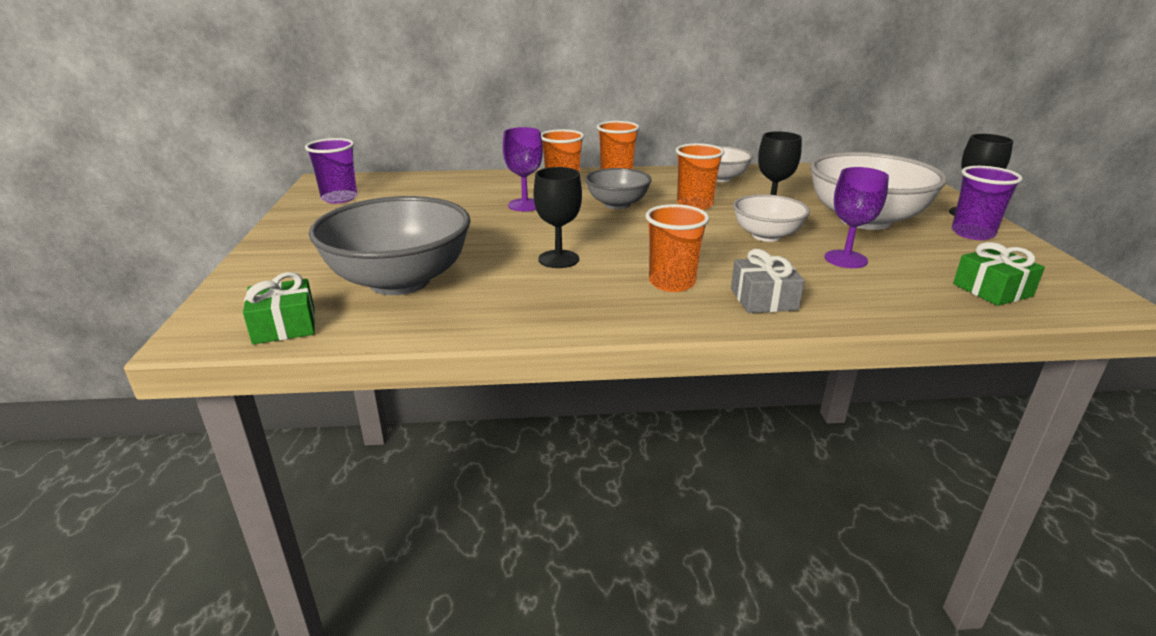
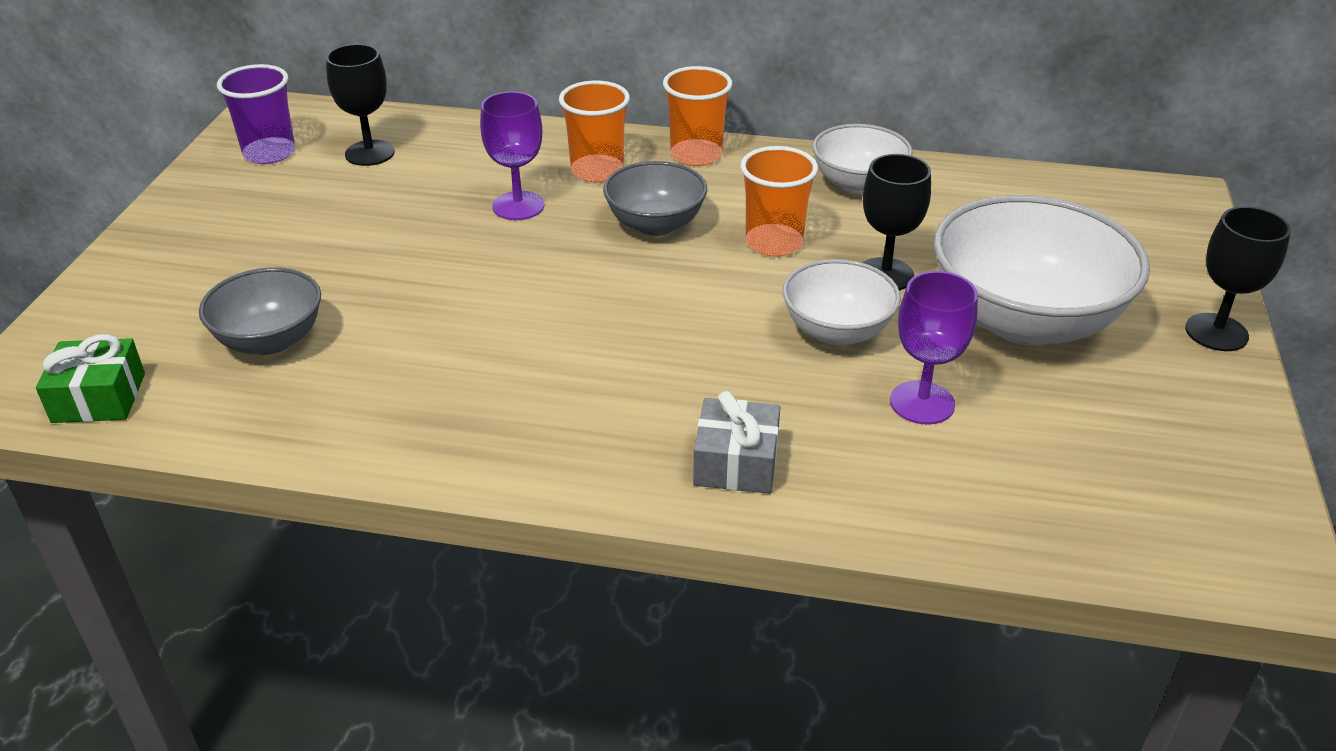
camera: 15 degrees right, 10 degrees up
(400, 281) = (270, 340): grey bowl -> grey bowl, size x0.56
(558, 259) = (500, 331): black goblet -> black goblet (369, 153)
(672, 283) = (627, 407): orange cup -> none
(972, 233) = (1182, 380): purple cup -> none
(992, 290) = (1101, 508): green gift -> none

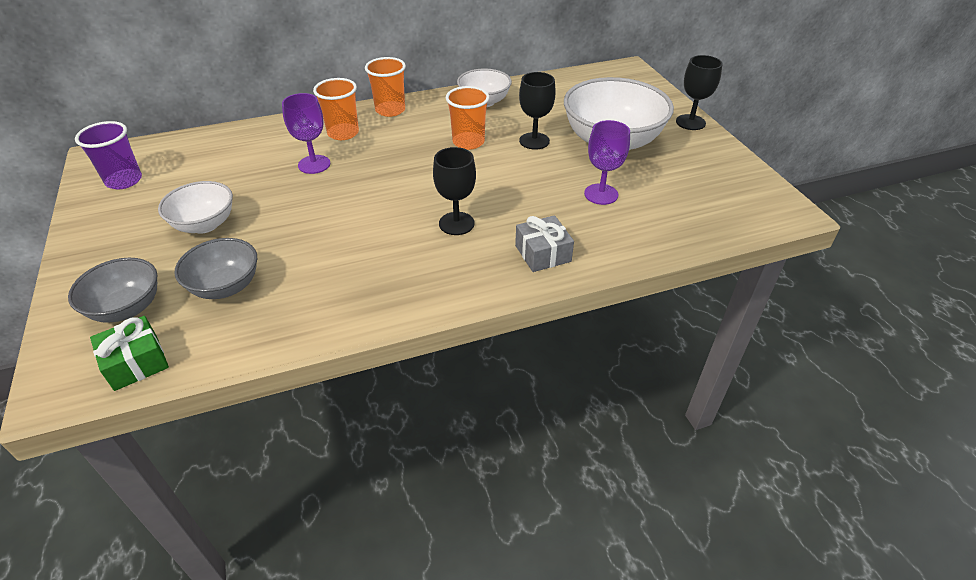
camera: 30 degrees left, 5 degrees up
(369, 153) = (194, 162): black goblet -> black goblet (456, 223)
(655, 224) = (399, 151): grey bowl -> grey bowl (127, 308)
(837, 331) = (535, 174): white bowl -> white bowl (205, 224)

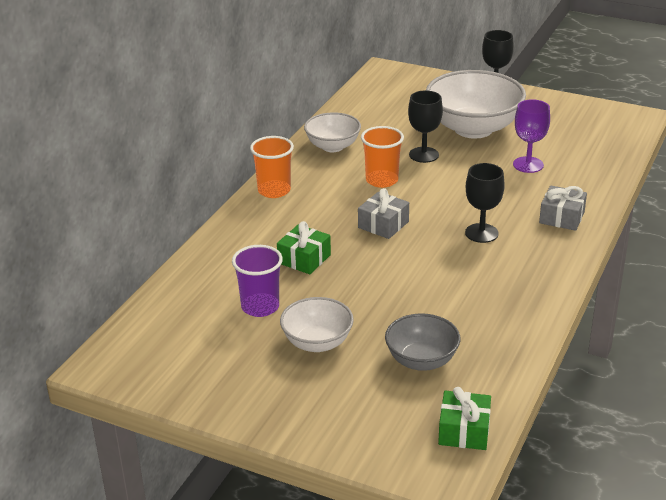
camera: 45 degrees left, 10 degrees down
(124, 181) = (174, 363): purple cup -> purple cup (260, 307)
(127, 308) = (387, 416): grey bowl -> none
(314, 164) = (304, 259): purple goblet -> green gift
(343, 133) = (275, 226): orange cup -> none
(405, 173) = (383, 225): none -> grey gift

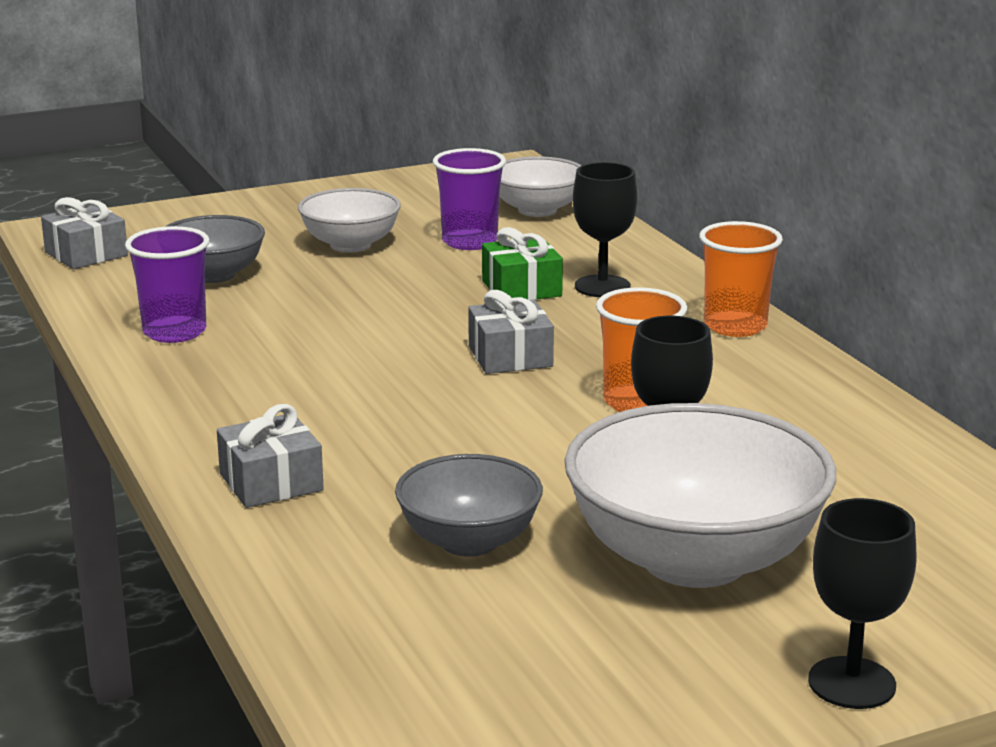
camera: 130 degrees right, 10 degrees down
(332, 146) = (820, 410): white bowl -> white bowl (537, 210)
(464, 431) = (86, 254): green gift -> grey gift
(481, 233) = (359, 406): black goblet -> black goblet (602, 286)
(498, 323) = (174, 332): none -> purple cup
(528, 165) = (469, 541): purple goblet -> grey bowl

